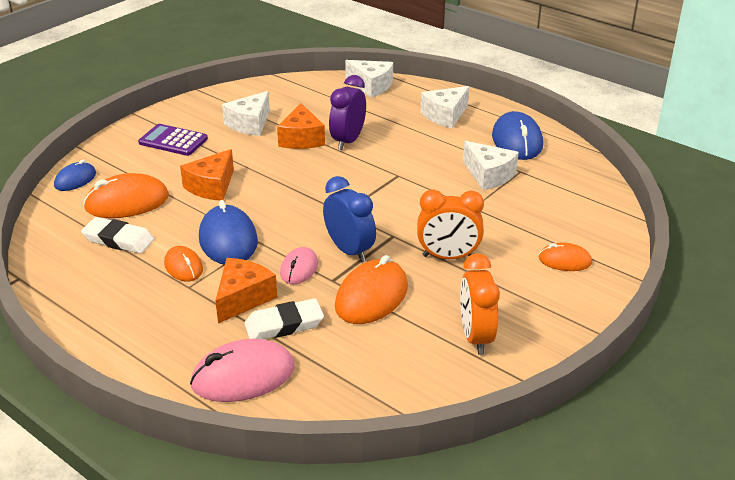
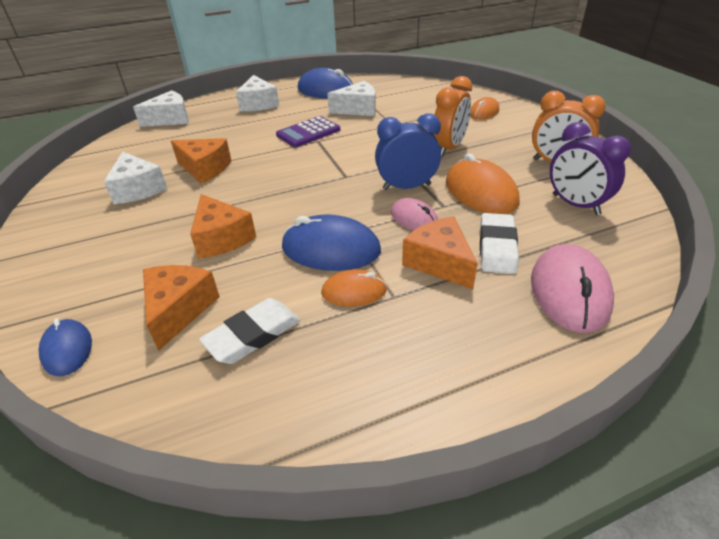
camera: 60 degrees left, 5 degrees up
(127, 202) = (179, 310): orange mouse -> orange cheese
(173, 141) = (96, 245): purple calculator -> purple calculator (308, 132)
(348, 141) = (239, 148): purple clock -> purple clock (575, 204)

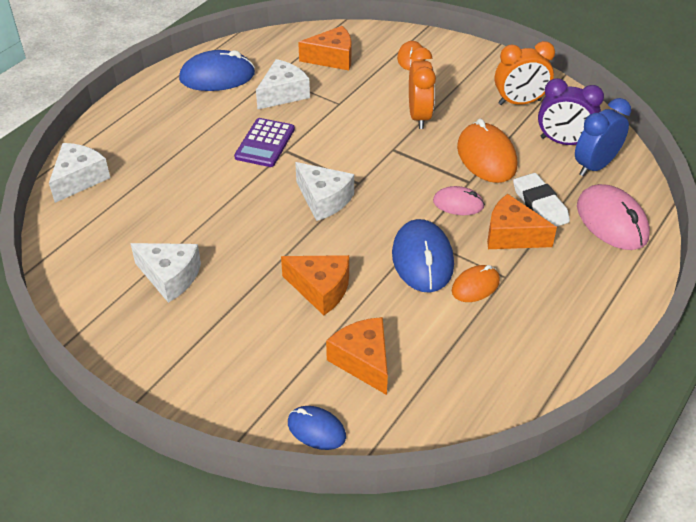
camera: 35 degrees left, 5 degrees up
(205, 168) = (210, 227): orange cheese -> orange cheese (332, 58)
(253, 335) = (440, 351): white eraser -> none
(258, 104) = (161, 121): white cheese -> white cheese (324, 200)
(331, 249) = (422, 259): blue mouse -> blue mouse turned 75 degrees counterclockwise
(406, 187) = (422, 174): blue clock -> blue clock (595, 166)
(480, 192) = (486, 157): orange mouse -> orange mouse turned 45 degrees clockwise

